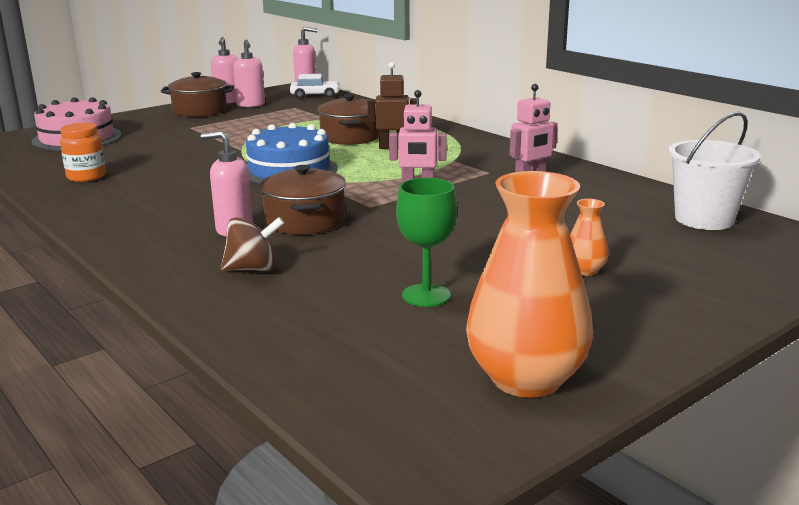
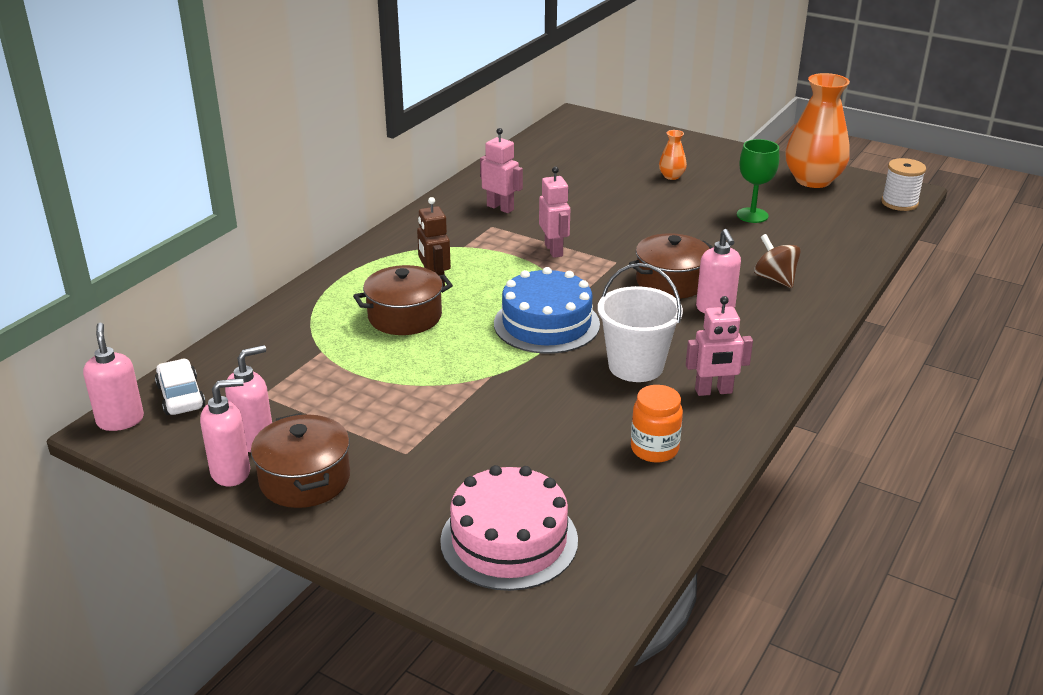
camera: 110 degrees left, 10 degrees up
(115, 204) = (713, 391): none -> pink robot
(382, 441) = (899, 203): none -> white spool
(704, 219) = (552, 148): white bucket -> white bucket (636, 366)

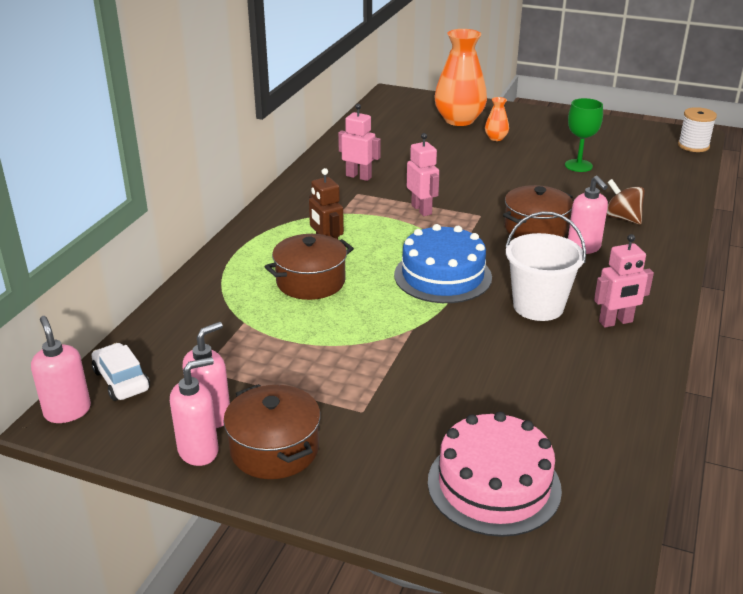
camera: 10 degrees left, 0 degrees up
(654, 449) = (588, 381): orange jar -> none
(813, 180) = (615, 132): orange vase -> orange vase (459, 120)

